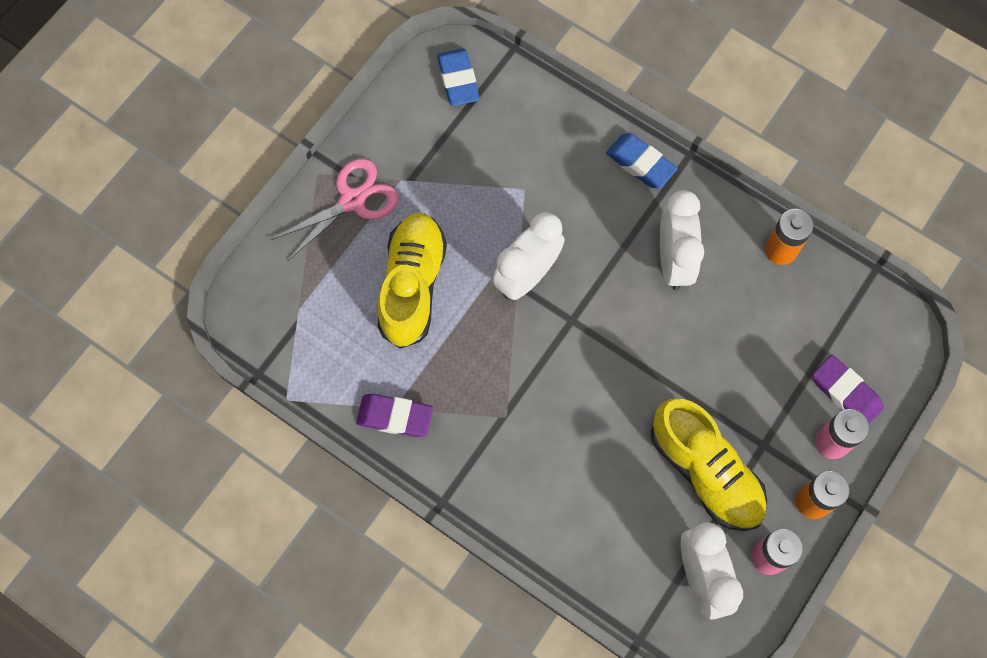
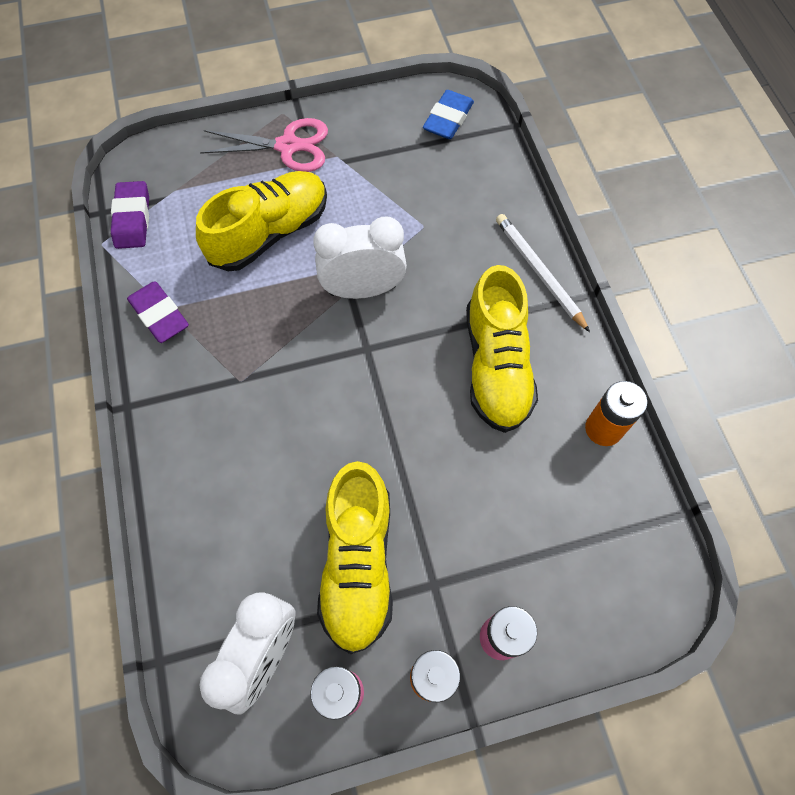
camera: 40 degrees right, 5 degrees down
(640, 163) = (539, 272): blue eraser -> white pencil
(673, 261) = (496, 366): white clock -> yellow shoe
(846, 393) = (555, 603): purple eraser -> purple eraser (132, 219)

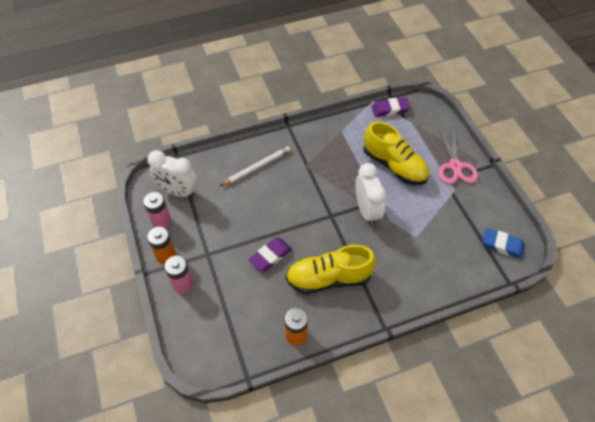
camera: 85 degrees right, 10 degrees down
(160, 315) = (337, 129): purple eraser -> purple eraser (270, 256)
(358, 563) = (217, 222): yellow shoe -> none
(539, 272) = (396, 300): white pencil -> white pencil (257, 167)

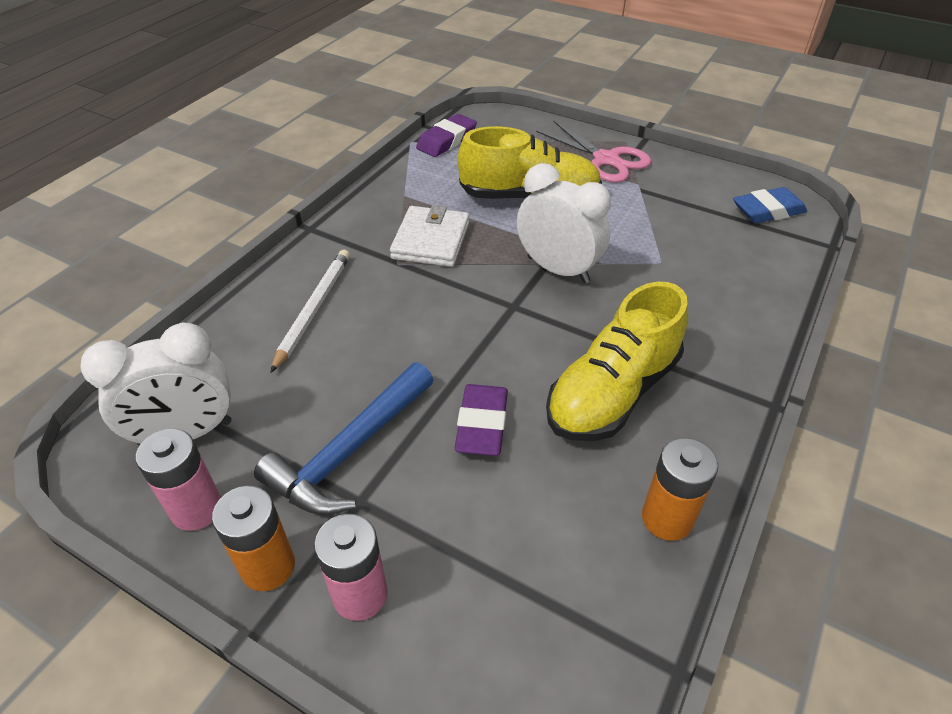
camera: 40 degrees left, 10 degrees down
(220, 234) = (350, 451): none -> blue hammer
(329, 162) = (431, 240): none -> white wallet

